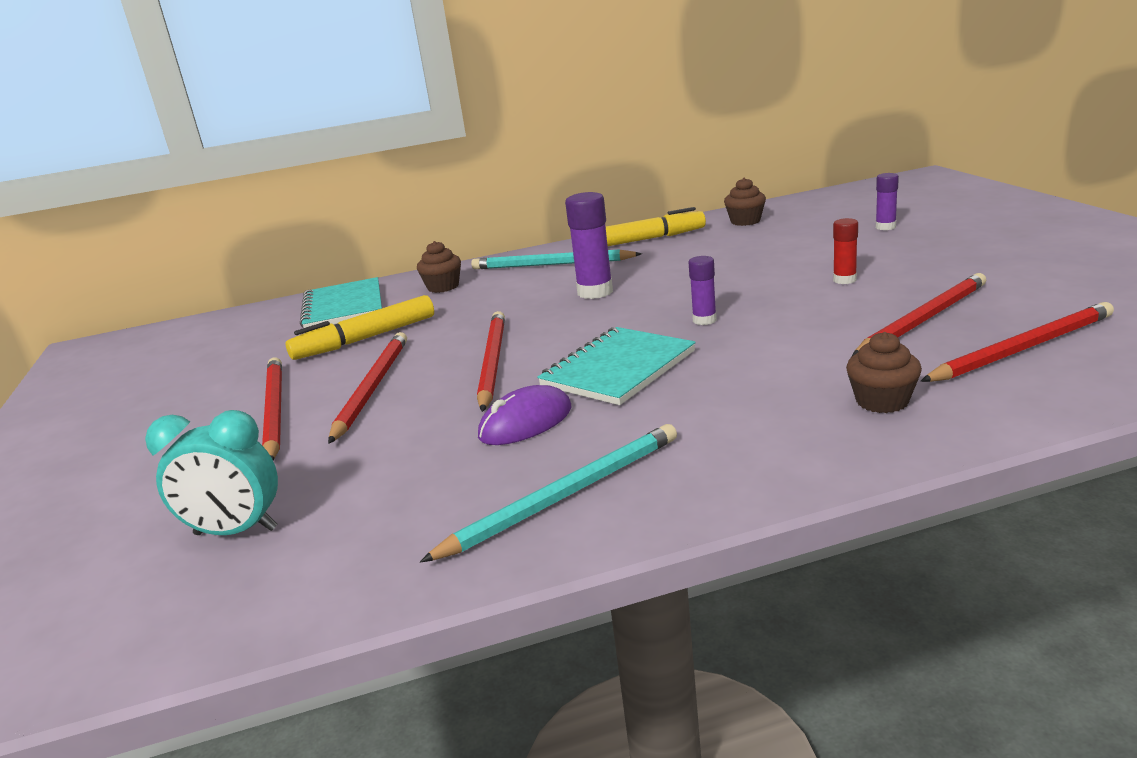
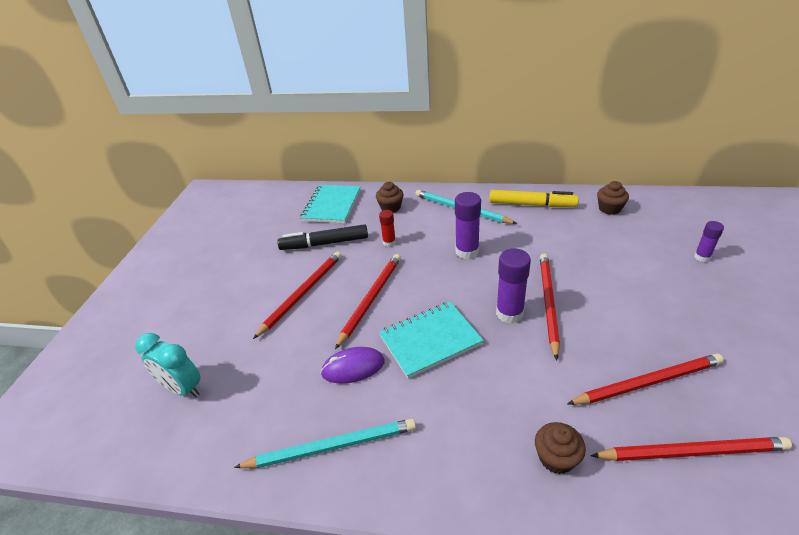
camera: 25 degrees right, 15 degrees up
(274, 411) = (250, 291): red pencil -> red pencil (548, 303)
(365, 339) = (324, 243): yellow marker -> black marker
(704, 320) = (509, 313): purple glue stick -> purple glue stick, size x1.71
(844, 280) = (627, 310): red glue stick -> red glue stick (389, 242)

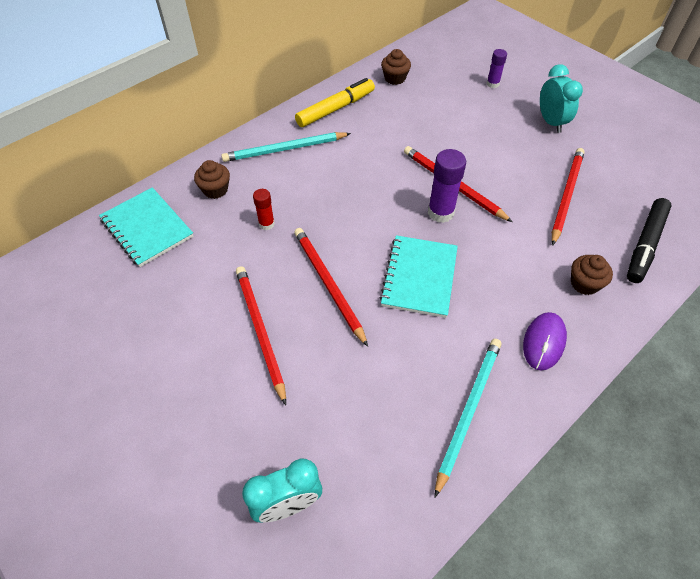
camera: 55 degrees left, 15 degrees up
(324, 243) = (204, 270): black marker -> black marker (645, 245)
(353, 367) = (398, 347): purple mouse -> purple mouse (544, 342)
(467, 251) = (344, 185): purple glue stick -> none
(692, 452) = (628, 219): red pencil -> none
(724, 318) = (551, 122): none -> turquoise clock

